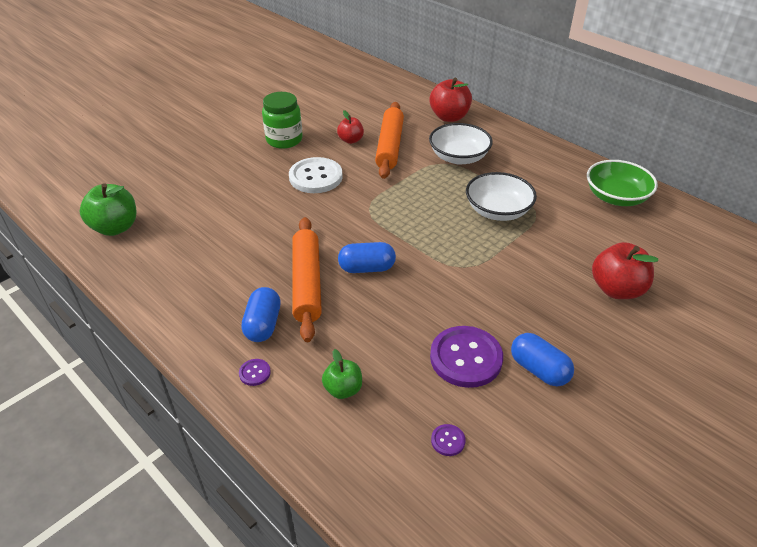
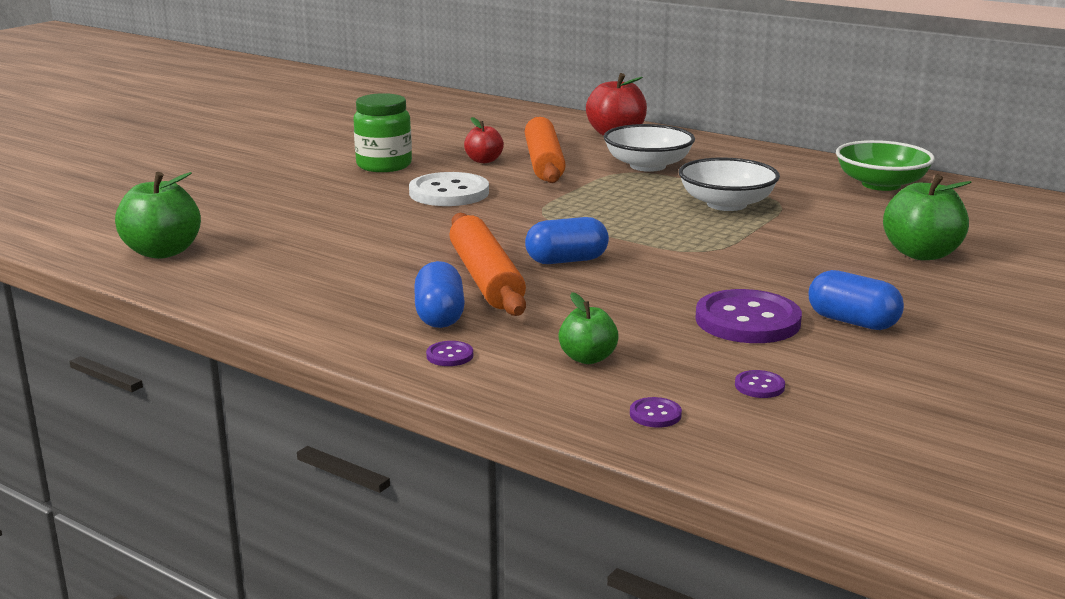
camera: 10 degrees left, 20 degrees down
(366, 464) = (655, 414): none -> purple button
(616, 289) = (921, 254): red apple -> green apple

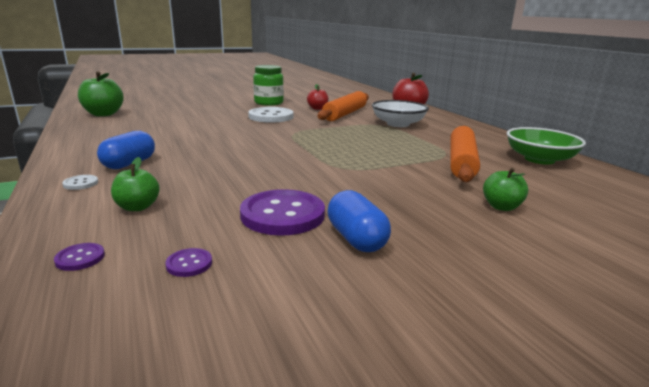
camera: 30 degrees right, 0 degrees up
(449, 355) = (81, 183): purple button -> white button
(486, 278) = (195, 153): orange rolling pin -> orange rolling pin (461, 162)
(566, 260) = (254, 155): blue capsule -> none
(726, 204) = (408, 149): white bowl -> none
(921, 254) = (501, 207): green apple -> green apple, size x0.60

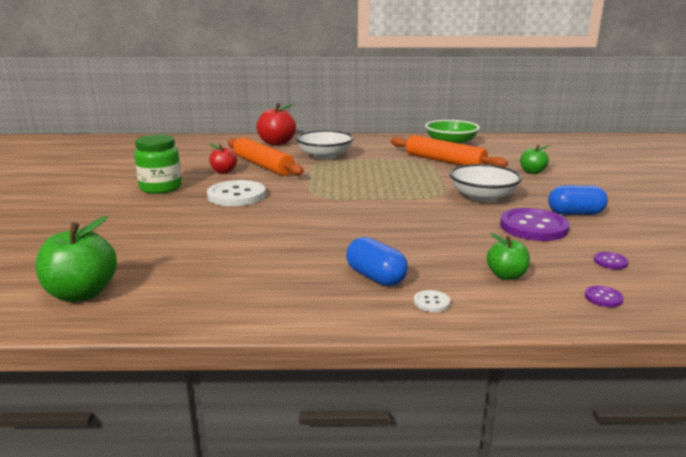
camera: 65 degrees left, 0 degrees up
(359, 185) = (483, 197): none -> white bowl

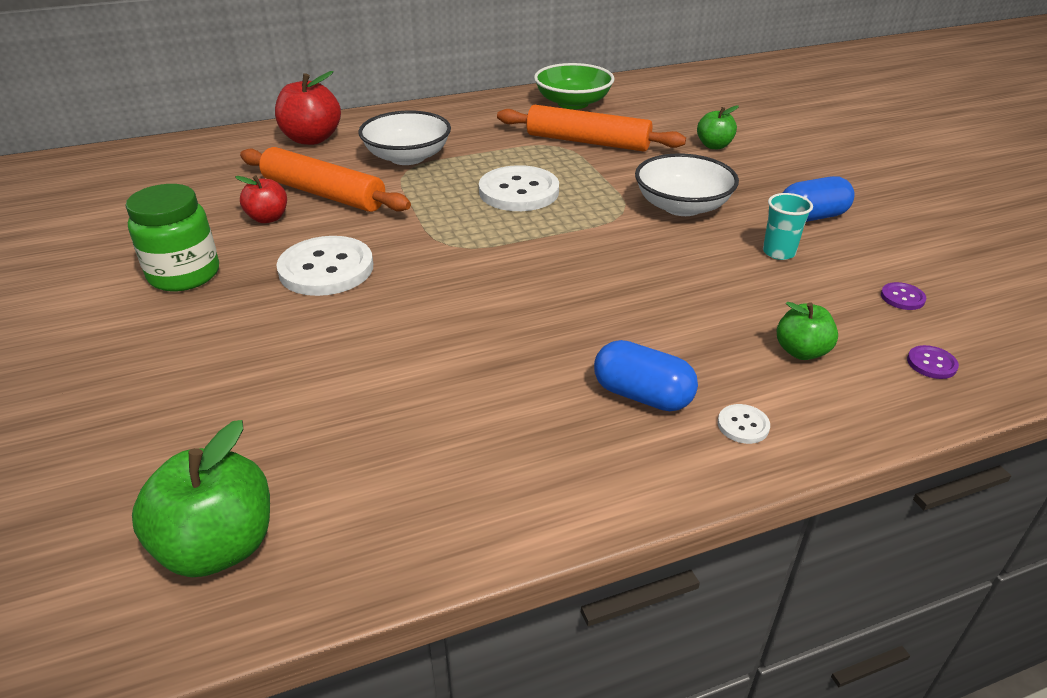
camera: 20 degrees left, 15 degrees up
(379, 178) = (519, 191): none -> white button
(533, 227) = (778, 252): purple button -> turquoise cup

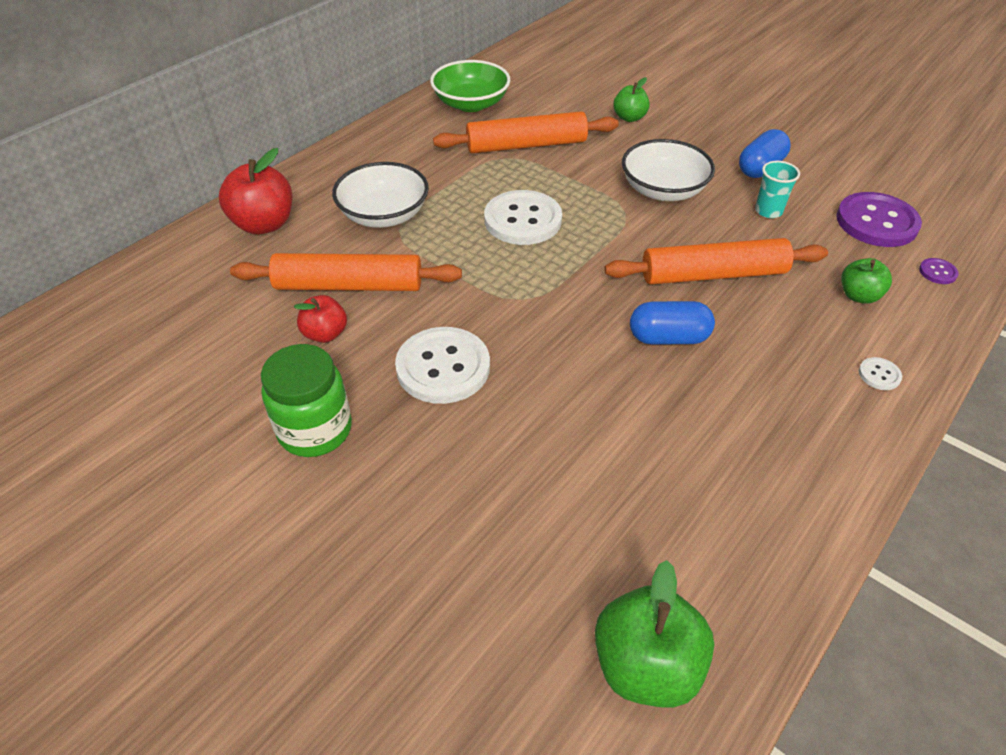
camera: 30 degrees left, 10 degrees up
(642, 395) = (798, 380): blue capsule -> blue capsule (668, 338)
(654, 283) = (713, 274): none -> orange rolling pin
(902, 297) = (876, 222): purple button -> purple button, size x2.36

